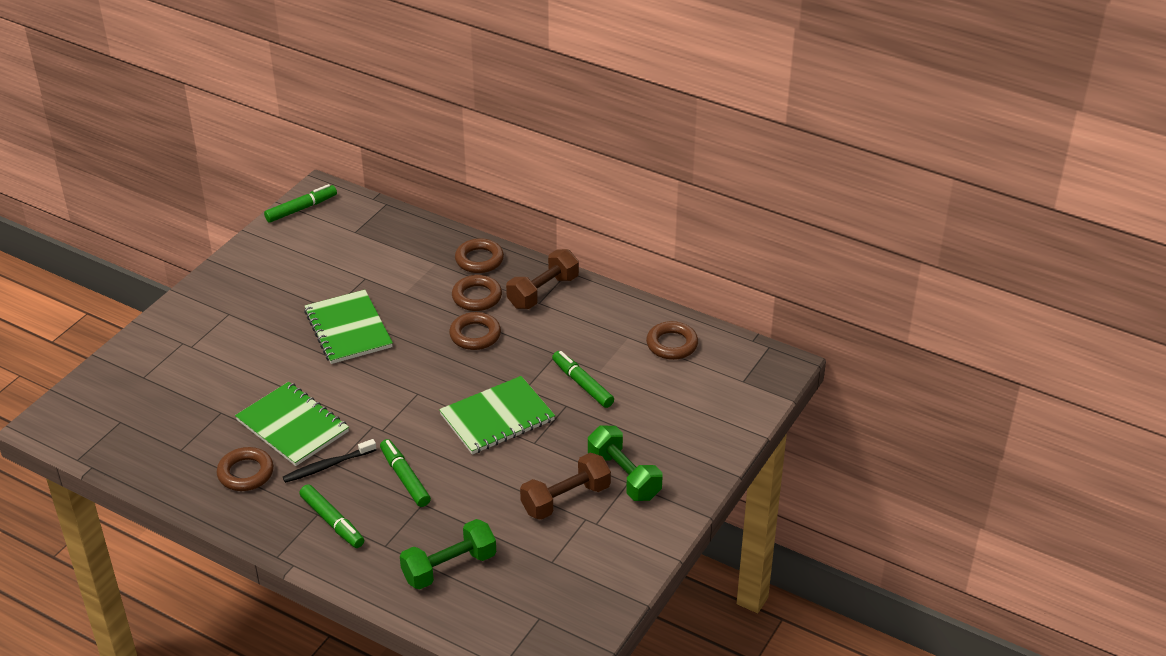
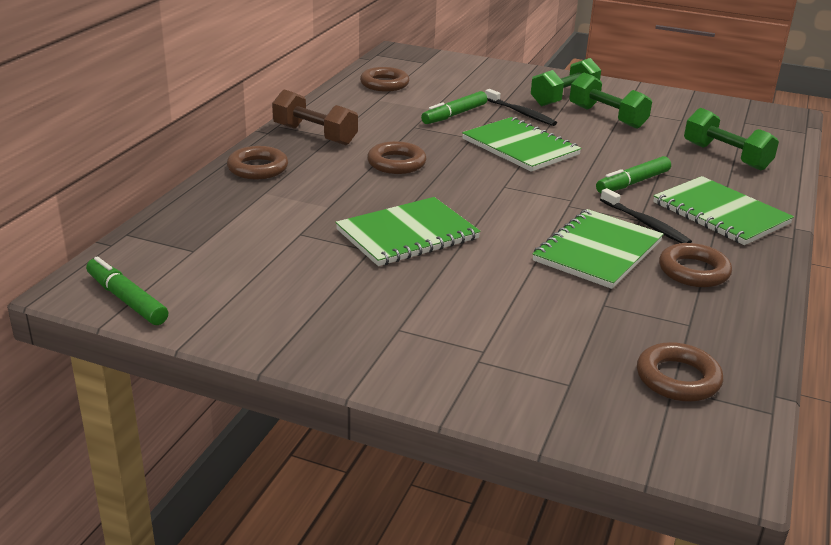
camera: 100 degrees left, 10 degrees down
(332, 521) = (720, 213): green marker -> green notebook
(477, 297) = (329, 166): brown ring -> brown ring (678, 378)
(565, 499) = (607, 117): brown dumbbell -> green dumbbell
(583, 433) = (521, 113): none -> black toothbrush

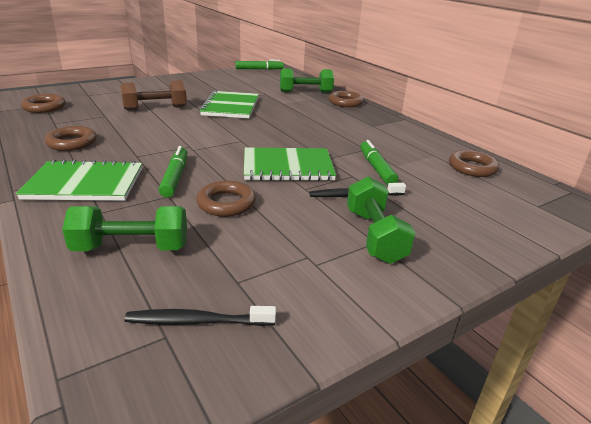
camera: 125 degrees right, 0 degrees up
(315, 135) = (379, 122): brown dumbbell -> brown dumbbell (155, 108)
(396, 163) = (312, 127): brown ring -> brown ring (226, 203)
(598, 251) = (137, 132): green notebook -> none
(607, 117) = (300, 234): green dumbbell -> green dumbbell (305, 92)
(645, 223) = (130, 155): black toothbrush -> black toothbrush (197, 321)

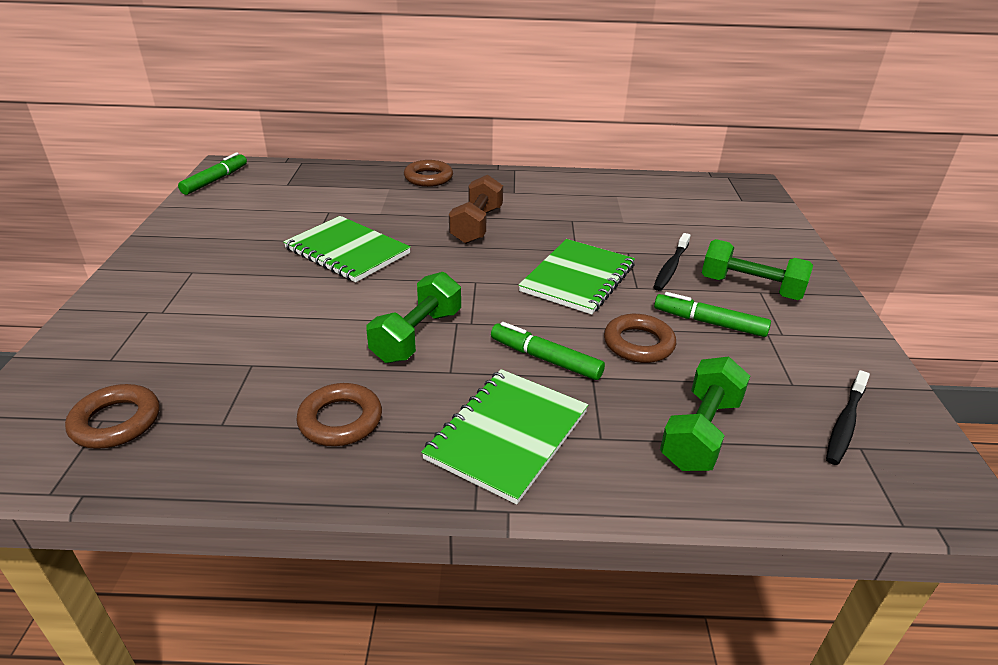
camera: 55 degrees left, 5 degrees up
(155, 108) = (276, 310): brown dumbbell -> brown dumbbell (476, 225)
(305, 92) = (361, 186): green dumbbell -> green dumbbell (417, 336)
(376, 168) = (622, 234): green marker -> green marker (709, 323)
(472, 168) = (657, 192): brown ring -> none

